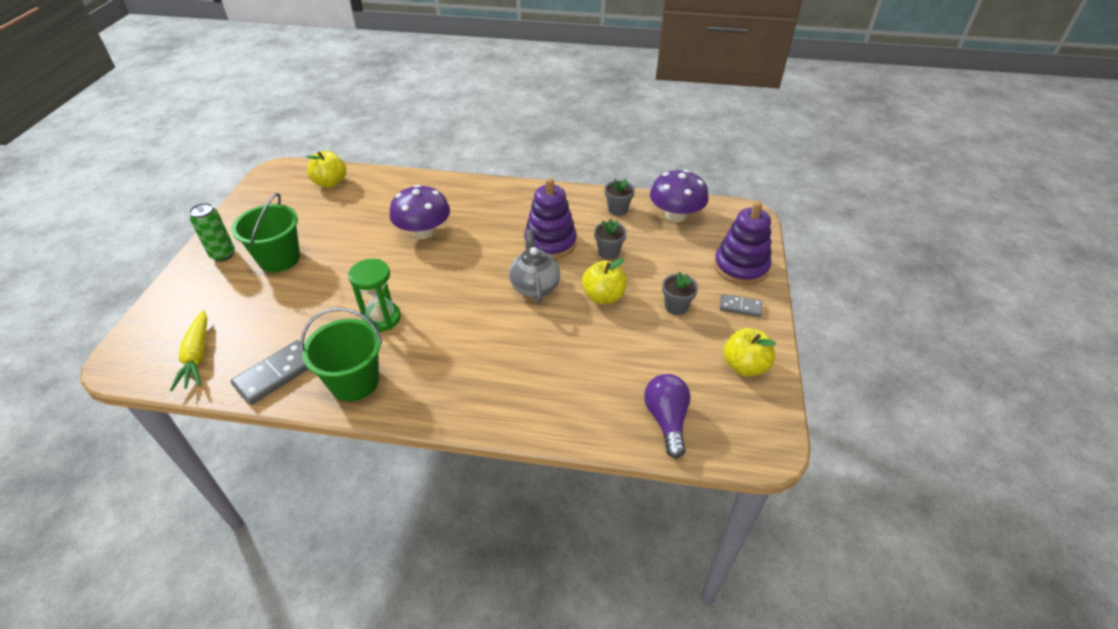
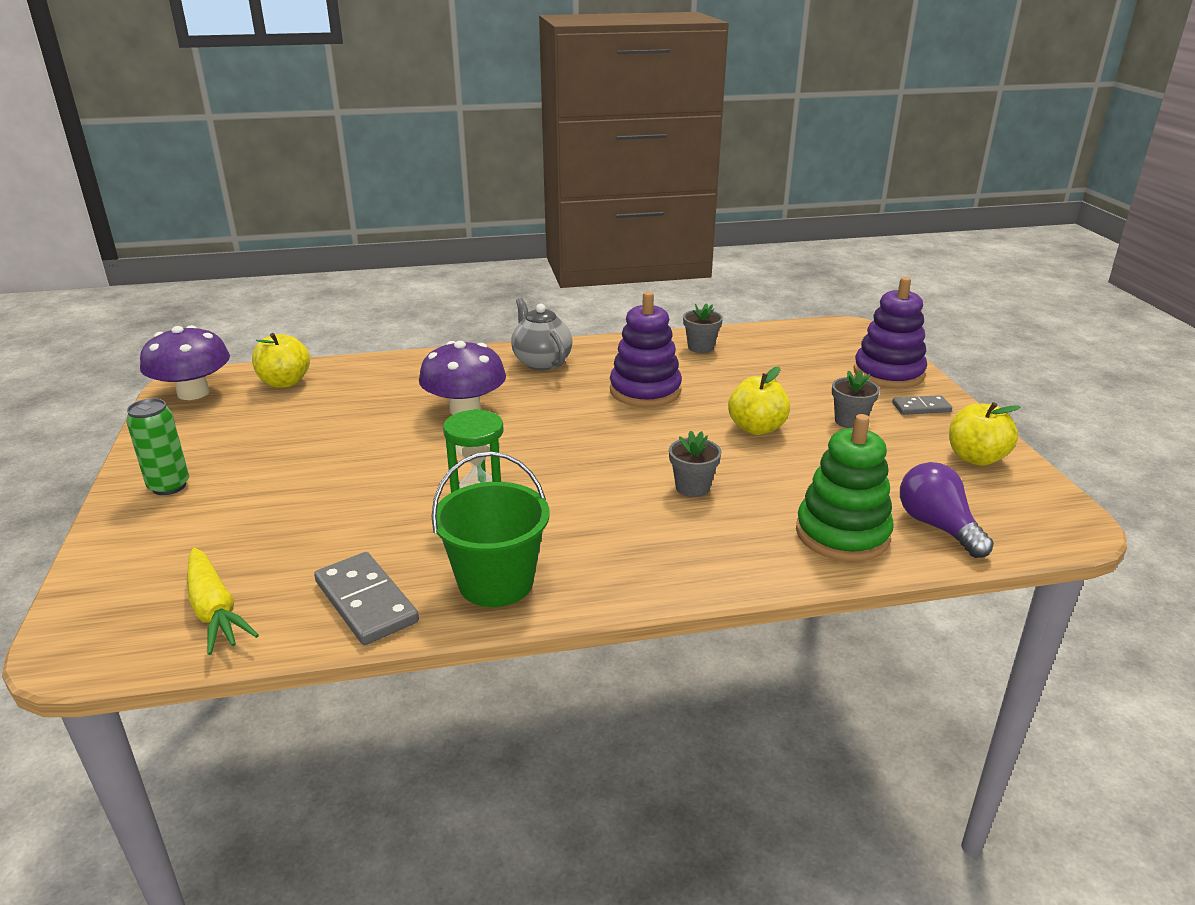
camera: 20 degrees left, 15 degrees down
(276, 374) = (366, 602): grey domino -> grey domino turned 60 degrees counterclockwise
(279, 258) = (267, 474): green bucket -> none
(535, 287) = (662, 435): grey teapot -> grey teapot (541, 362)
(594, 407) = (842, 534): none -> green stacking toy
(608, 252) = (725, 387): grey flower pot -> grey flower pot (692, 487)
(675, 215) = (773, 342): purple mushroom -> purple mushroom (193, 393)

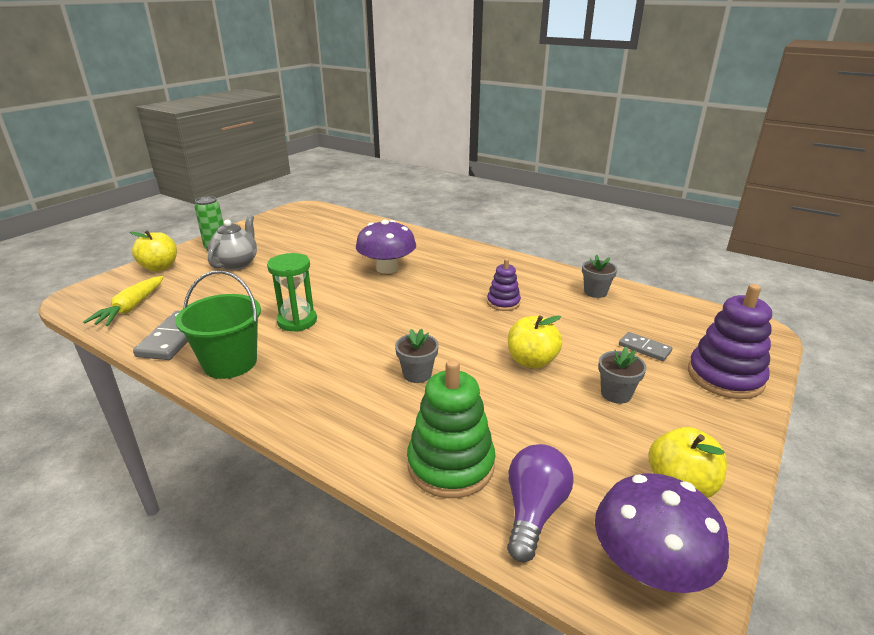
camera: 45 degrees right, 0 degrees up
(193, 393) = (298, 212): purple mushroom -> purple mushroom (649, 567)
(285, 382) = (338, 221): yellow apple -> yellow apple (160, 267)
(541, 362) = (474, 260): grey teapot -> grey teapot (237, 264)
(645, 391) = (503, 303): purple stacking toy -> purple stacking toy, size x0.57
(921, 407) = (705, 417): grey domino -> grey domino (644, 348)

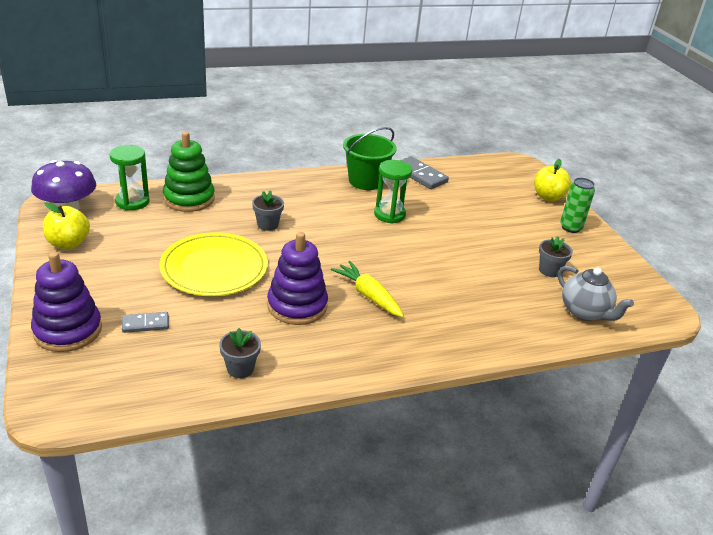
camera: 125 degrees right, 5 degrees up
(131, 308) = (481, 173): yellow carrot -> yellow carrot (368, 295)
(237, 264) = (523, 225): grey teapot -> grey teapot (585, 312)
(387, 268) = (434, 285): purple mushroom -> none
(503, 303) = (297, 306): purple stacking toy -> purple stacking toy, size x1.74
(531, 361) = (214, 268): yellow apple -> yellow plate
(533, 511) = (132, 202): purple light bulb -> green hourglass
(616, 394) = (139, 275): grey flower pot -> grey flower pot (549, 270)

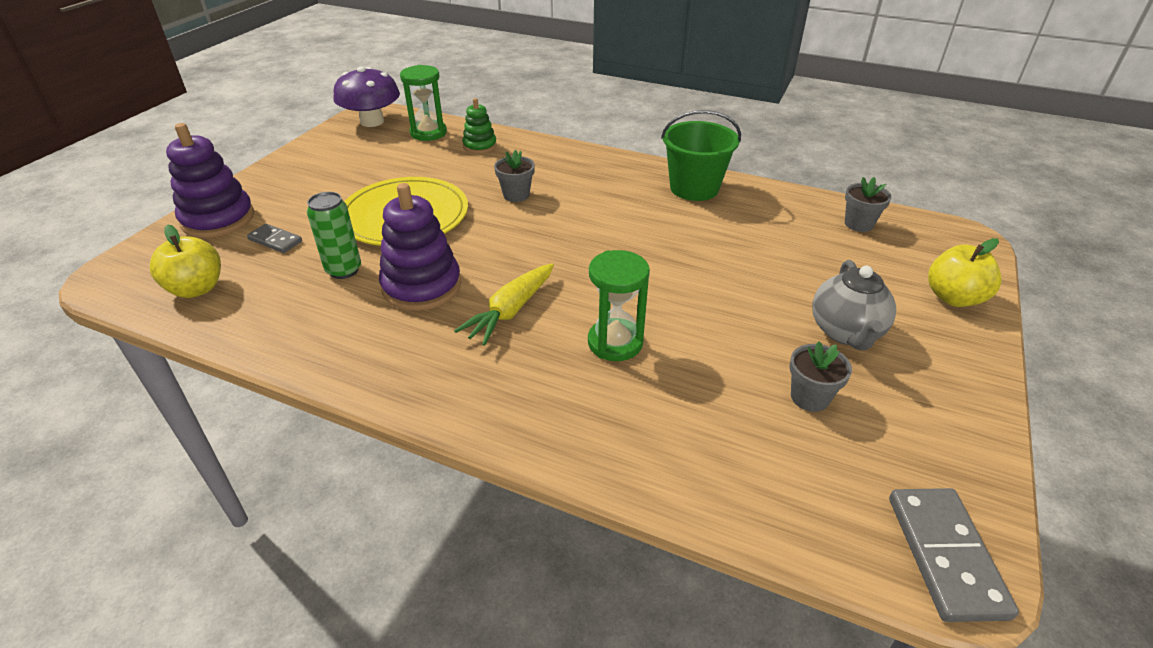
camera: 45 degrees right, 5 degrees up
(68, 243) = (328, 150): yellow apple -> yellow apple (197, 289)
(189, 199) = (480, 146): green stacking toy -> green stacking toy, size x0.57
(240, 368) = (279, 321): grey flower pot -> grey flower pot (858, 224)
(368, 295) = (510, 311): yellow carrot -> yellow carrot turned 150 degrees counterclockwise
(389, 215) = (669, 234): green hourglass -> green hourglass (615, 342)
(419, 175) = (777, 204): grey domino -> grey domino (945, 555)
(570, 227) = (936, 355): green can -> green can (344, 270)
(585, 312) = (787, 487): grey teapot -> grey teapot (845, 332)

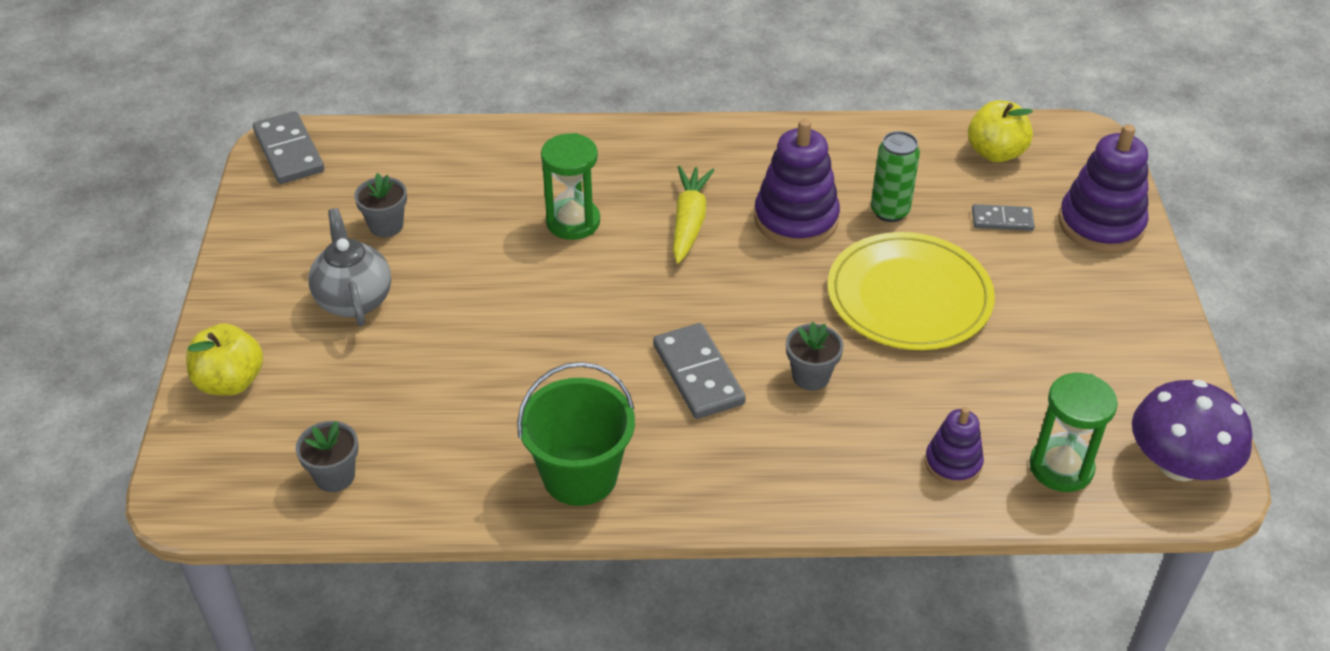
camera: 155 degrees right, 5 degrees up
(480, 146) = (953, 463): green stacking toy -> purple stacking toy
(587, 213) = (698, 374): none -> grey domino

